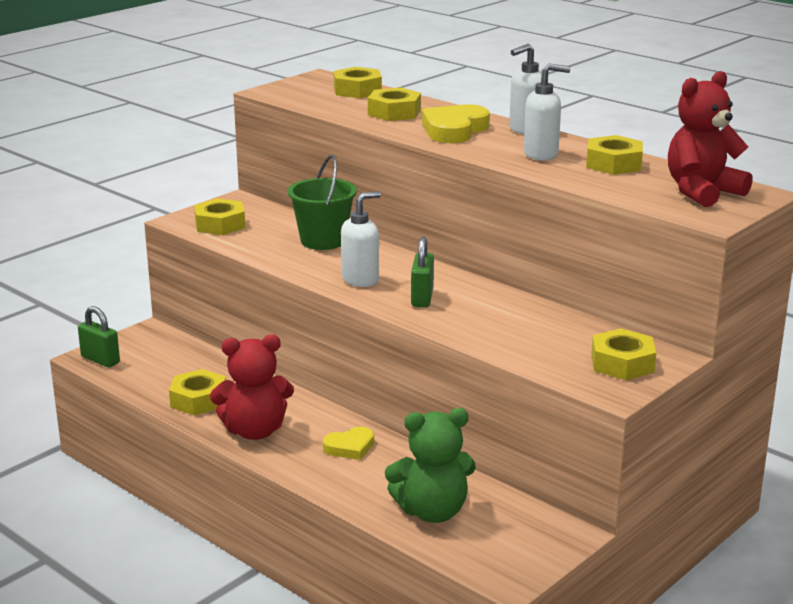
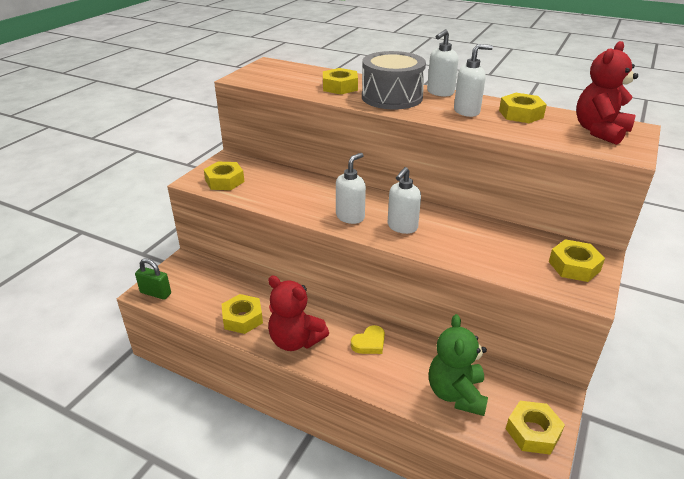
camera: 15 degrees left, 10 degrees up
(255, 431) = (295, 340): red teddy bear -> red teddy bear turned 60 degrees clockwise
(323, 241) = (305, 185): green bucket -> none
(357, 90) = (302, 71): yellow nut -> yellow nut (533, 432)
(422, 298) = (402, 227): green padlock -> white soap dispenser
(432, 511) = (456, 394): green teddy bear -> green teddy bear turned 120 degrees clockwise
(454, 130) = (392, 97): yellow heart -> grey drum

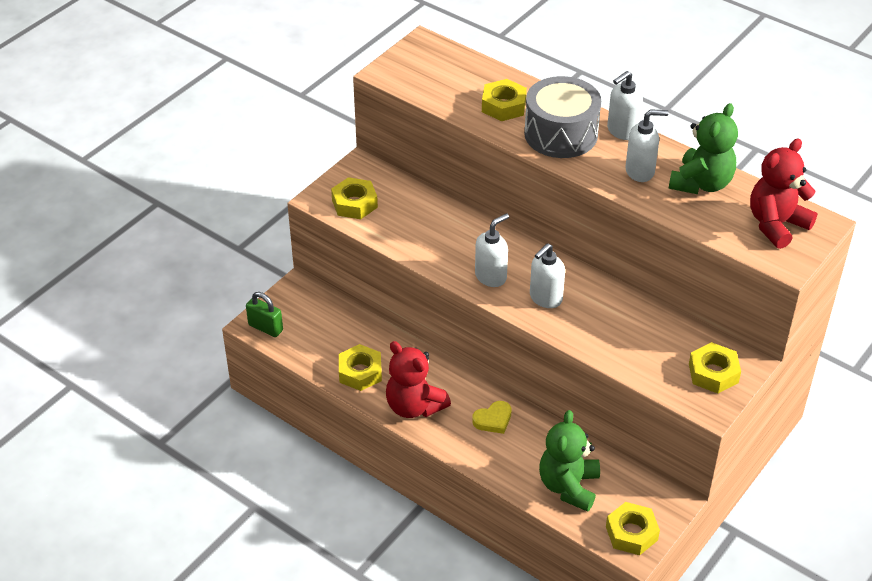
camera: 10 degrees right, 10 degrees up
(520, 114) = (701, 183): yellow nut -> green teddy bear

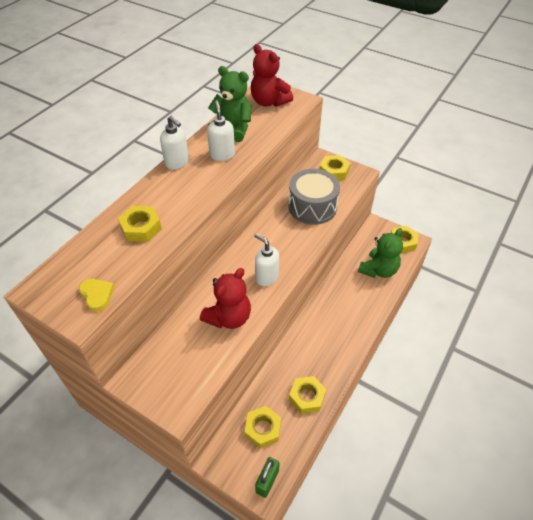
camera: 95 degrees left, 5 degrees up
(354, 203) = (184, 379): yellow nut -> yellow nut (263, 429)
(414, 406) = (333, 357): red teddy bear -> red teddy bear (229, 317)
(493, 420) = (335, 310): yellow heart -> yellow heart (97, 295)
(545, 298) = (284, 246): white soap dispenser -> none
(561, 134) = (179, 194): grey drum -> grey drum (312, 207)
(568, 486) = (378, 270): green teddy bear -> green teddy bear turned 60 degrees counterclockwise

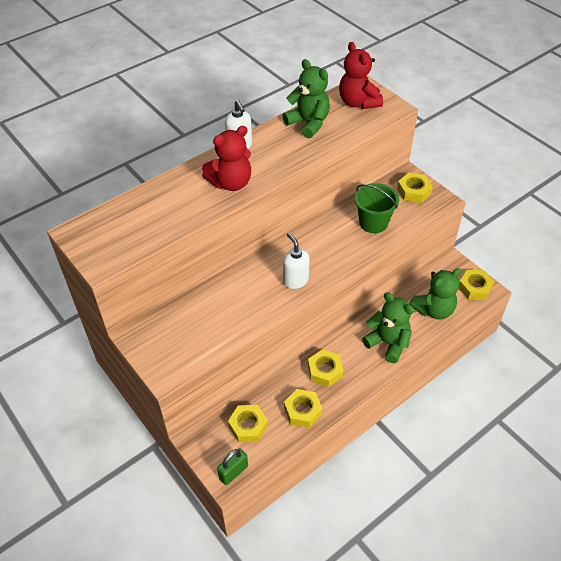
camera: 20 degrees right, 0 degrees up
(97, 295) = (122, 250): yellow heart -> none
(141, 228) = (182, 200): yellow nut -> yellow nut (325, 371)
(222, 154) = (286, 147): white soap dispenser -> none
(229, 317) = (243, 308): red teddy bear -> red teddy bear (231, 183)
(312, 207) = (373, 223): grey drum -> green bucket
(354, 310) = (388, 343): none -> green teddy bear

